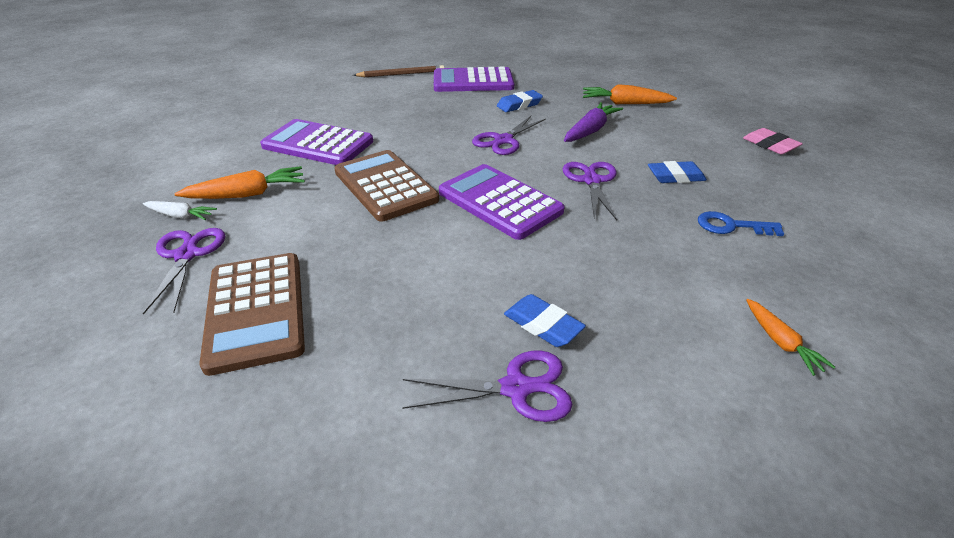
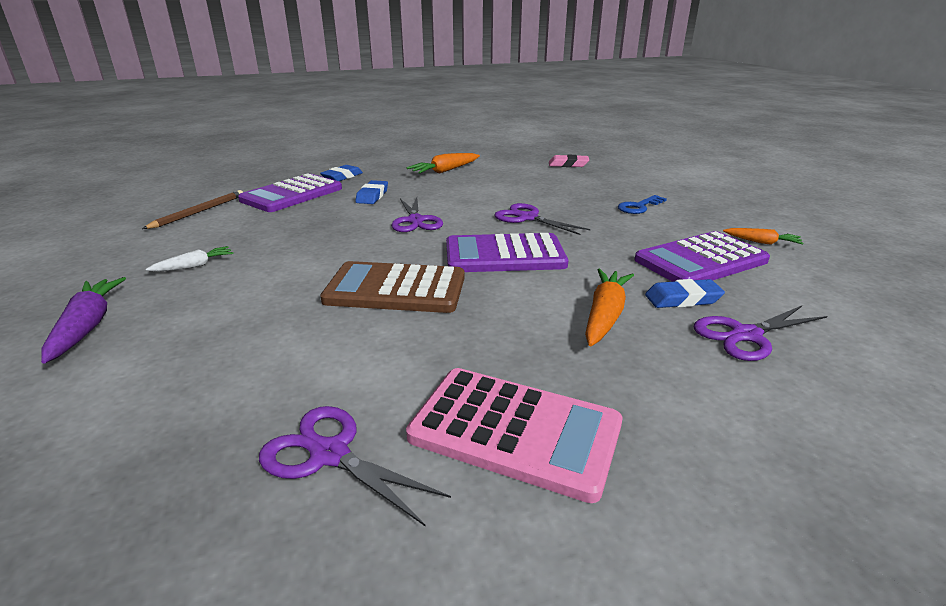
camera: 50 degrees left, 10 degrees down
(181, 216) = (223, 435): white carrot -> white carrot (194, 266)
(247, 194) = (265, 369): orange carrot -> orange carrot (605, 315)
(256, 311) = (515, 431): brown calculator -> pink calculator
(318, 144) = (243, 294): purple calculator -> purple calculator (700, 261)
(515, 388) = (746, 335): purple scissors -> purple scissors turned 150 degrees counterclockwise
(590, 130) = (460, 192): purple carrot -> purple carrot (87, 326)
(675, 177) = (563, 196): blue eraser -> blue eraser (342, 177)

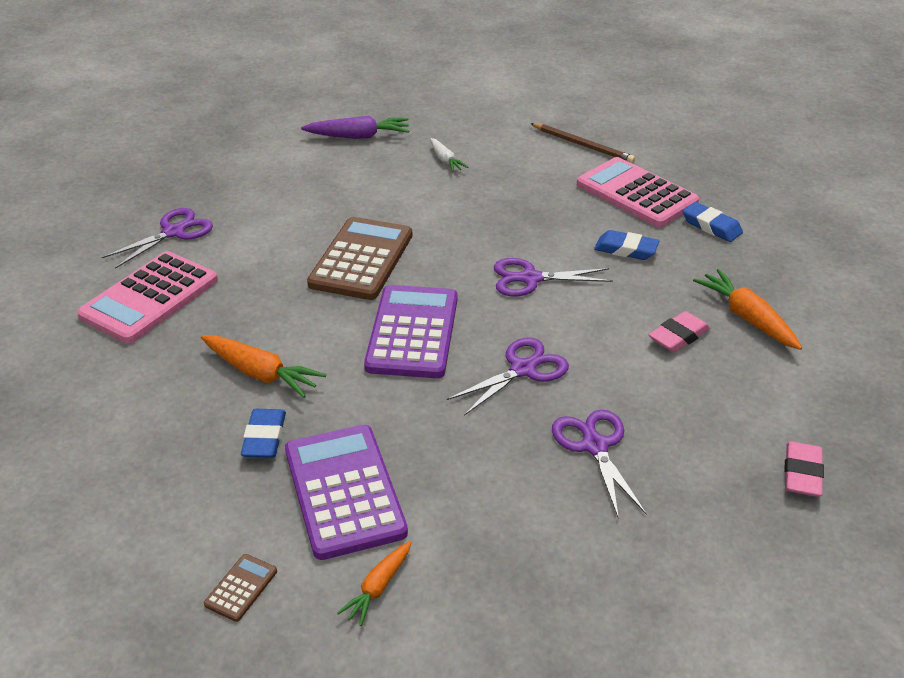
camera: 100 degrees right, 10 degrees up
(292, 194) = (636, 193): purple calculator -> pink calculator
(470, 183) = (678, 336): none -> pink eraser
(639, 207) = (550, 498): blue key -> none
(746, 335) = (183, 456): purple scissors -> purple scissors (595, 446)
(827, 283) = (241, 588): none -> brown calculator

